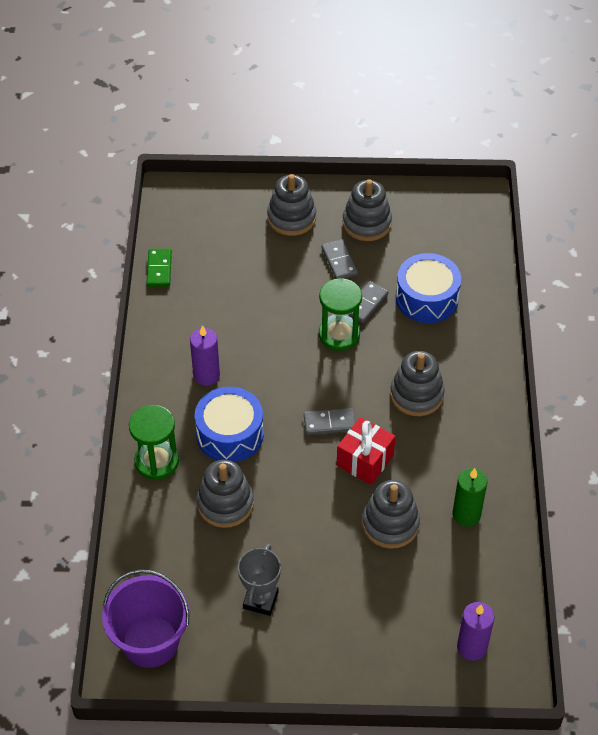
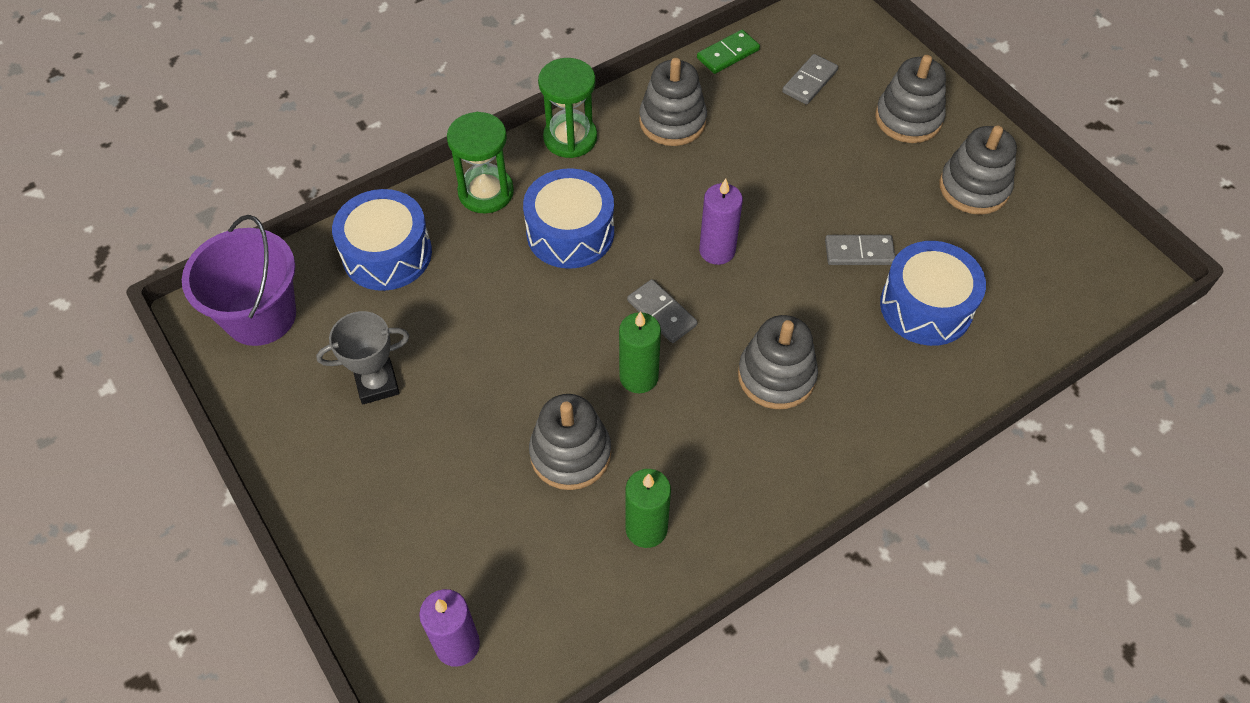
camera: 55 degrees right, 5 degrees up
(160, 543) = (387, 254): none -> blue drum
(206, 375) = (629, 169): purple candle -> purple candle (717, 250)
(225, 503) = (478, 280): grey stacking toy -> grey stacking toy (672, 121)
(339, 261) = (893, 194): grey domino -> grey domino (809, 81)
(339, 334) = (791, 252): green hourglass -> green hourglass (570, 138)
(365, 460) = (638, 377): red gift -> green candle

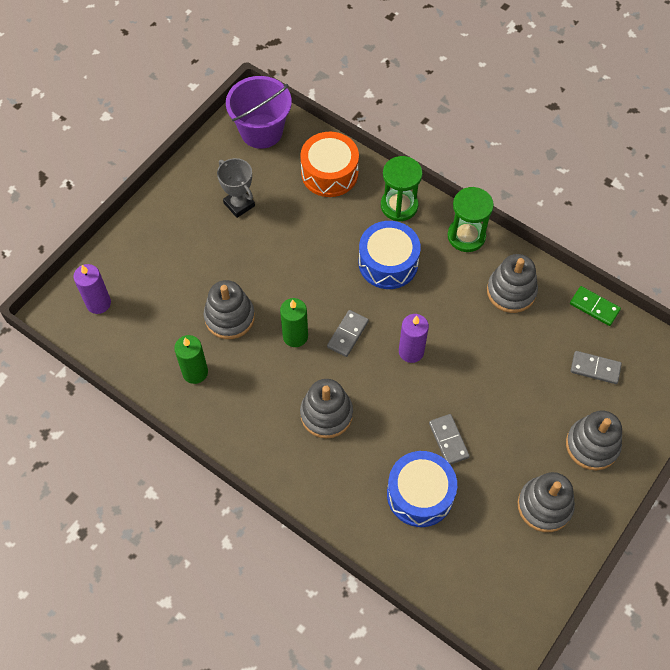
camera: 70 degrees right, 5 degrees up
(387, 254) = (329, 173): blue drum -> orange drum

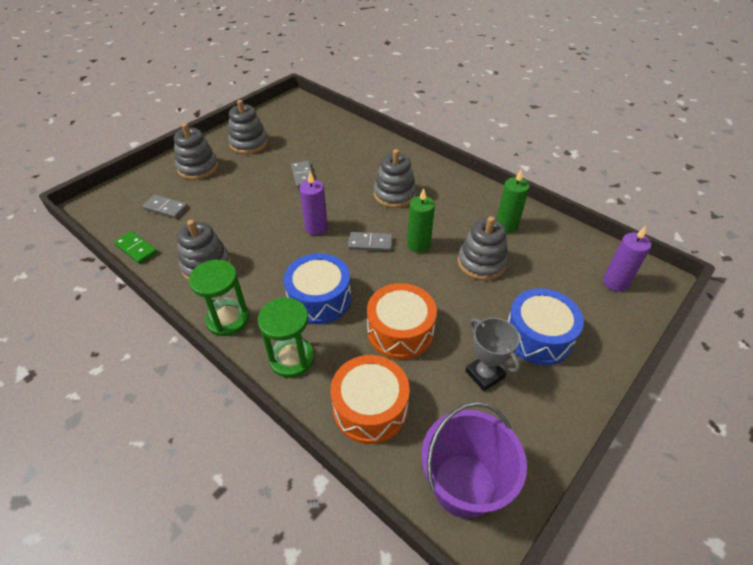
camera: 175 degrees left, 15 degrees down
(310, 236) = (400, 331): none -> orange drum
(348, 334) = (370, 243): grey domino -> grey domino turned 60 degrees clockwise
(420, 494) = (332, 152): blue drum -> blue drum (538, 336)

